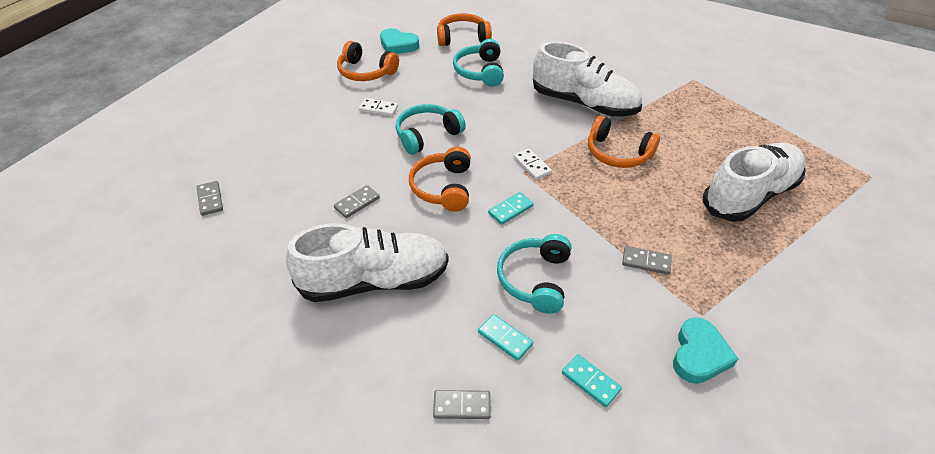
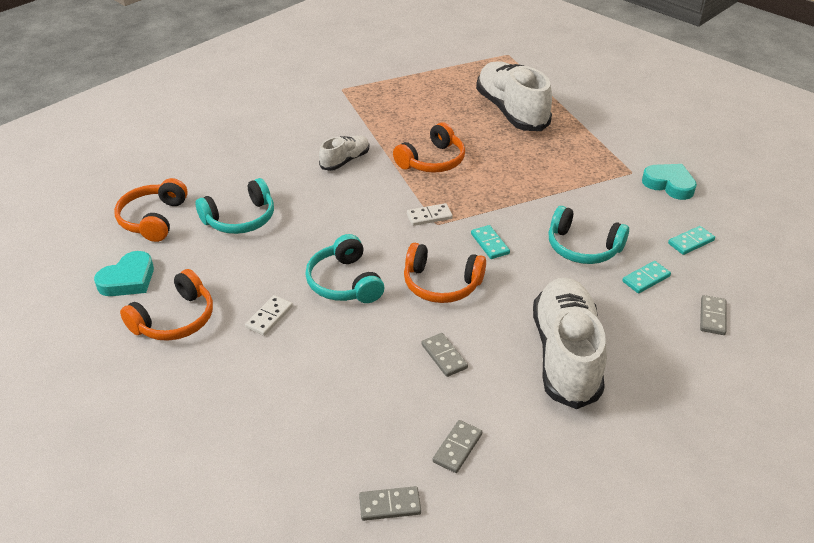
camera: 75 degrees left, 5 degrees down
(480, 71) = (240, 219): turquoise headphones -> turquoise headphones turned 45 degrees counterclockwise
(584, 104) = (345, 161): white shoe -> white shoe, size x0.50
(646, 262) = (574, 183): grey domino -> grey domino (457, 448)

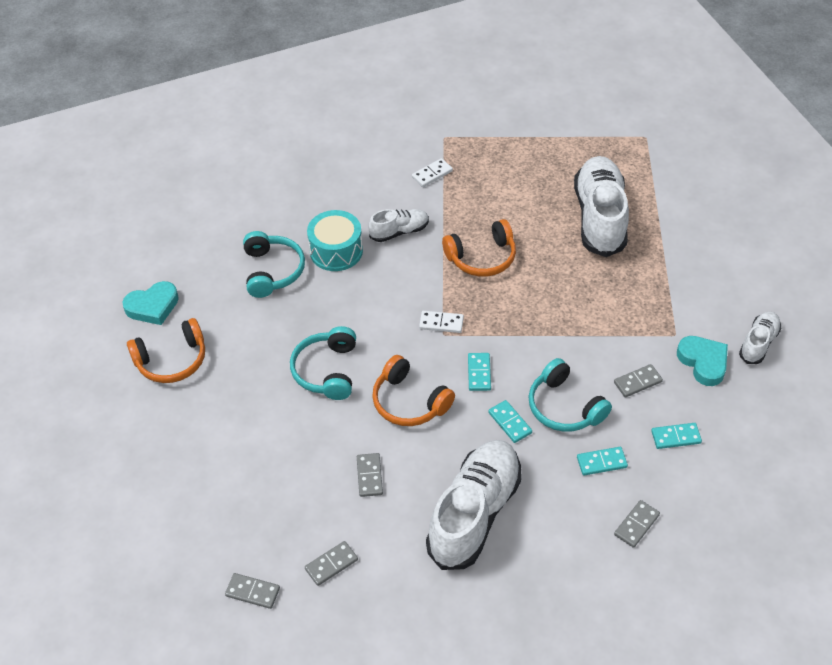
camera: 25 degrees right, 10 degrees up
(153, 219) = (200, 247): orange headphones -> none
(240, 219) = (272, 271): turquoise headphones -> turquoise headphones turned 90 degrees counterclockwise
(269, 317) = (247, 384): white domino -> white domino (432, 174)
(294, 188) = (336, 251): none -> turquoise drum
(544, 273) = (509, 423): none -> turquoise domino
(629, 212) = (637, 382): none -> grey domino
(700, 161) = (758, 343): none -> white shoe

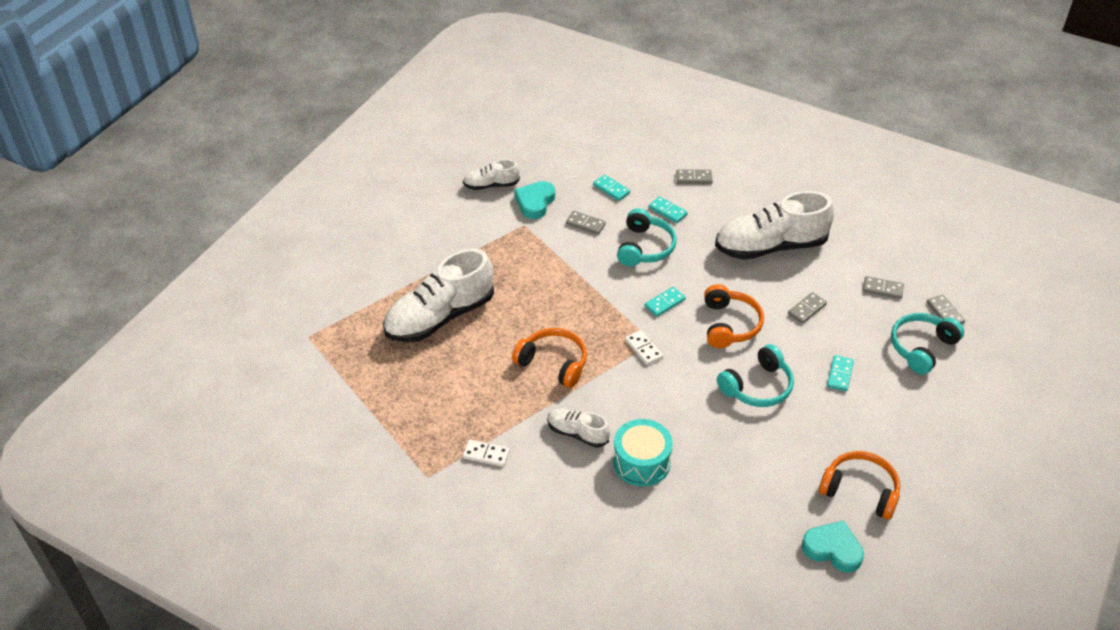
camera: 130 degrees left, 5 degrees down
(272, 271) = (707, 491): turquoise headphones -> turquoise headphones (922, 348)
(509, 423) = (687, 266): turquoise domino -> turquoise domino (840, 374)

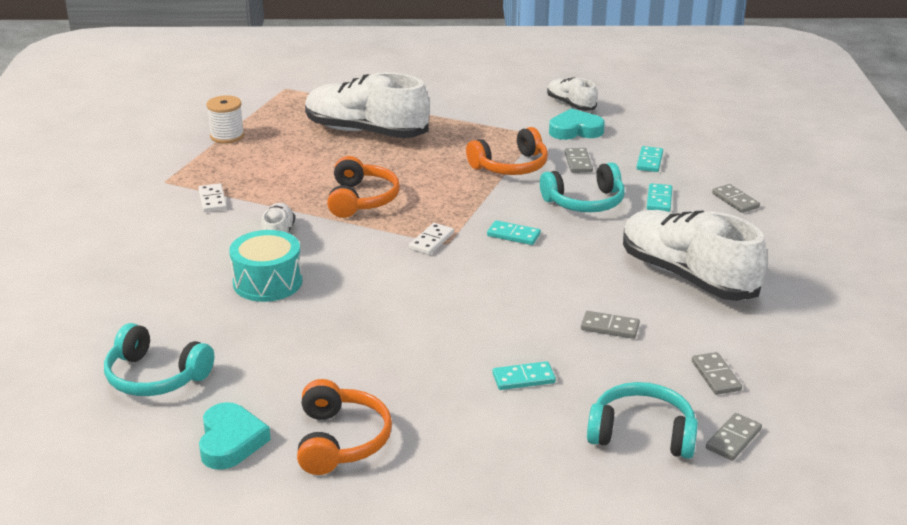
camera: 60 degrees right, 15 degrees down
(373, 407) = (227, 136): none -> white spool
(729, 325) = (524, 282): orange headphones -> orange headphones (510, 166)
(757, 387) = (445, 325): turquoise headphones -> turquoise headphones (155, 377)

